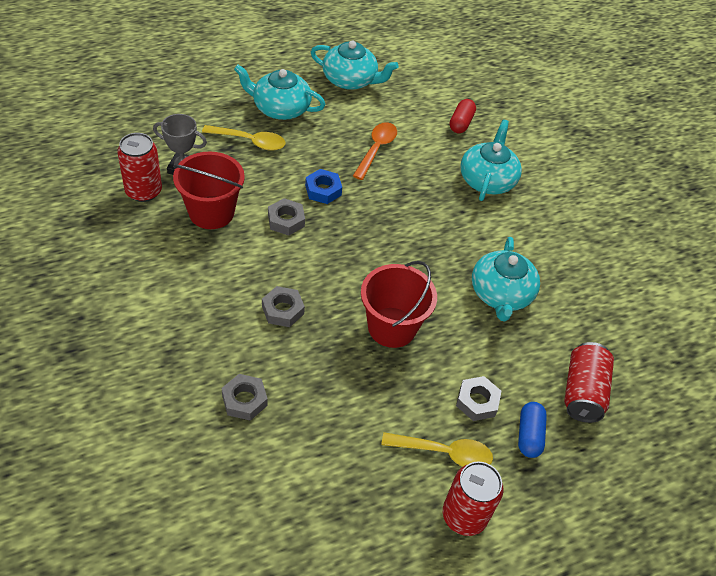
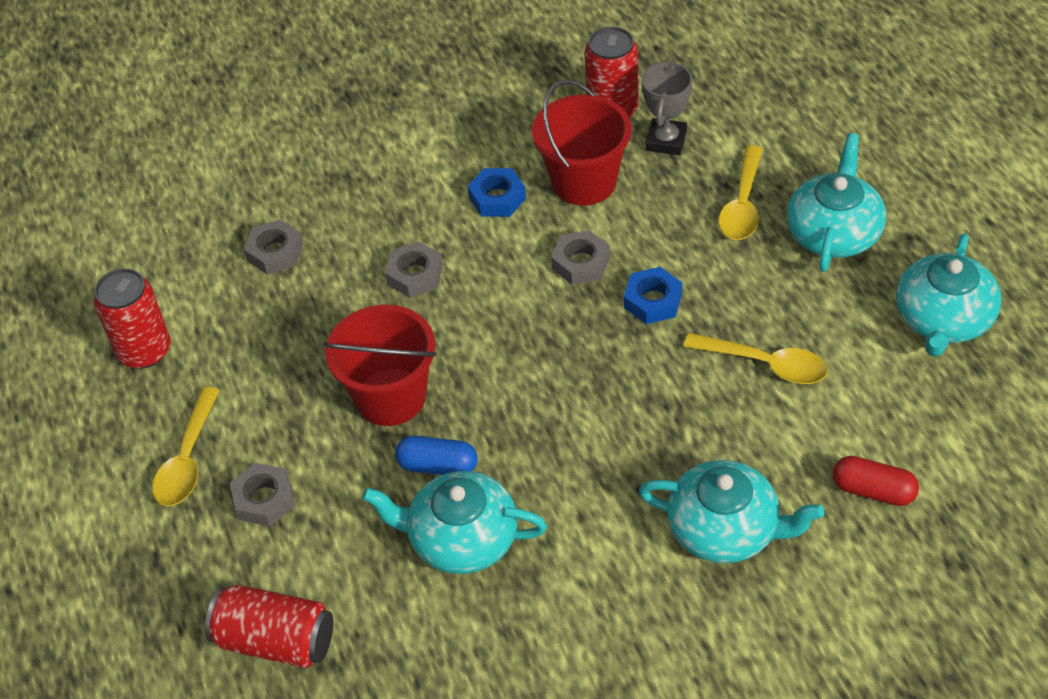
camera: 100 degrees right, 0 degrees up
(216, 259) = (497, 198): none -> blue nut
(376, 149) = (766, 364): orange spoon -> yellow spoon
(464, 516) = (98, 480): red can -> red can (144, 350)
(529, 435) = (207, 562): blue capsule -> blue capsule (438, 466)

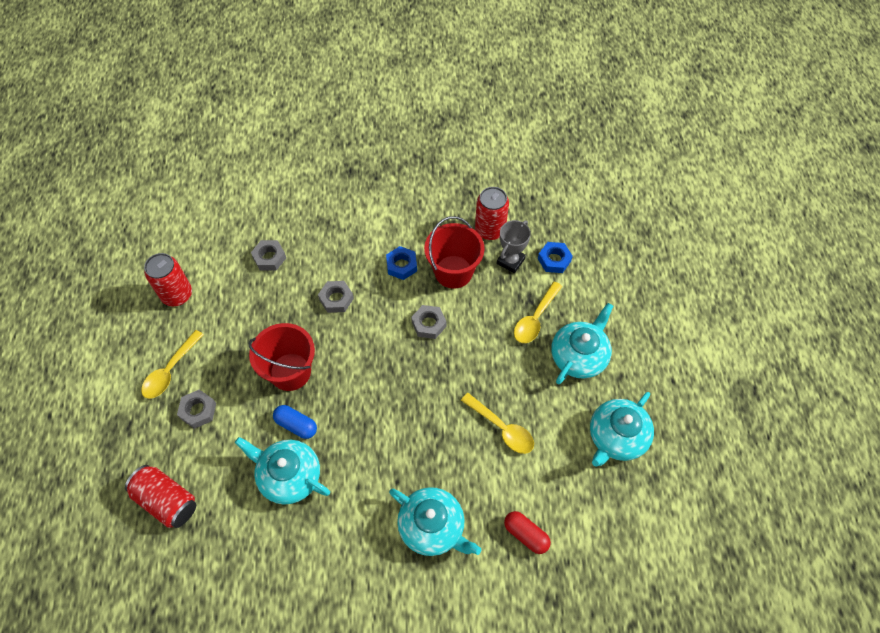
camera: 15 degrees right, 10 degrees up
(653, 301) = (457, 363): blue nut -> blue nut (554, 260)

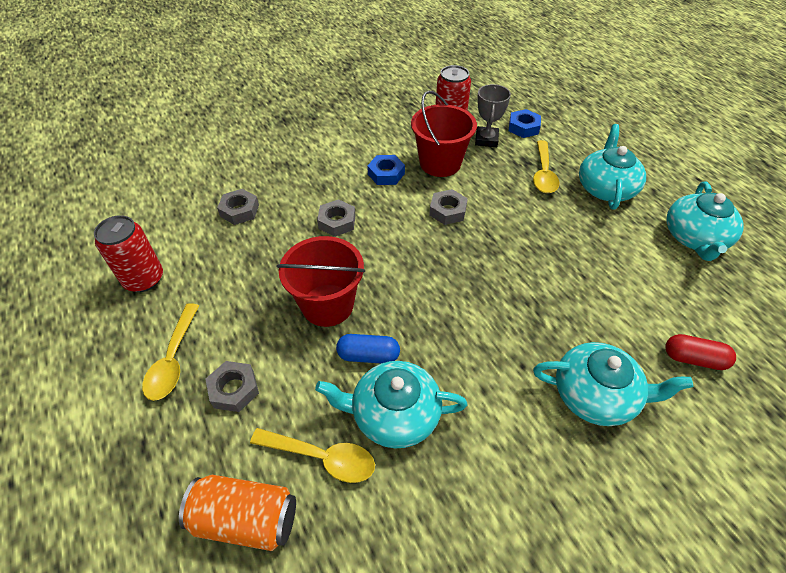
camera: 25 degrees left, 10 degrees down
(167, 501) = (246, 519): red can -> orange can
(502, 428) = (588, 271): yellow spoon -> yellow spoon (322, 457)

